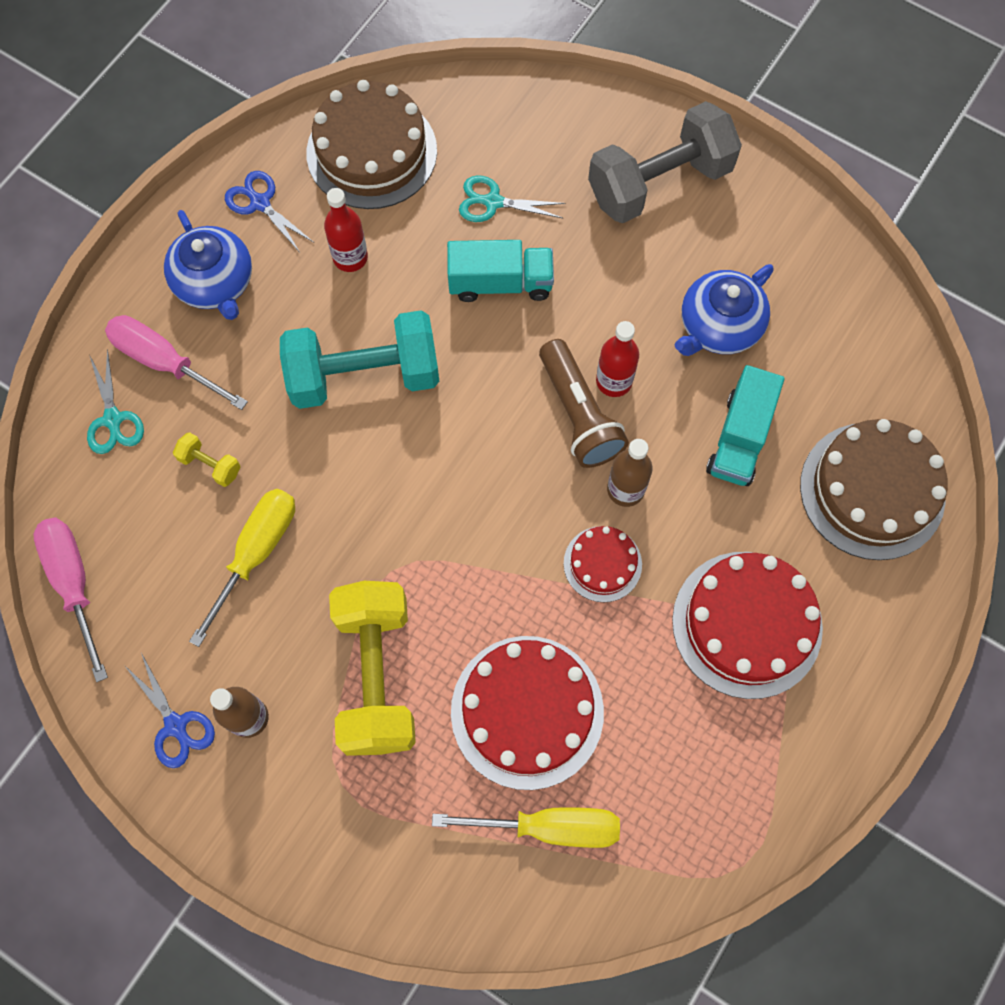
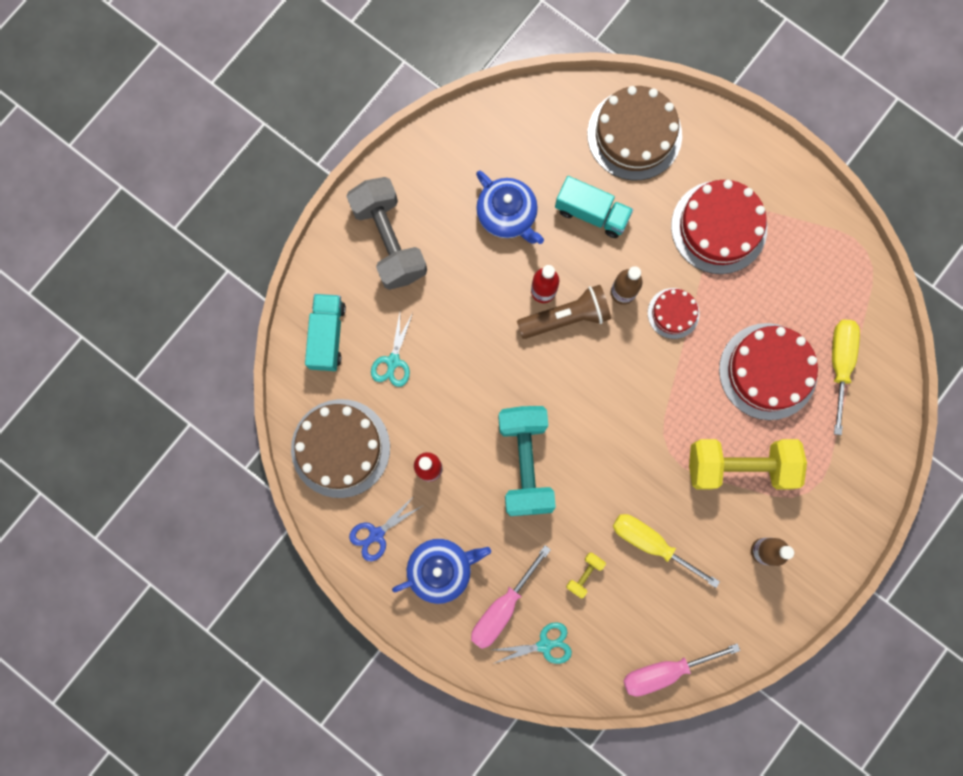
camera: 85 degrees left, 10 degrees up
(176, 726) = (766, 599): blue scissors -> none
(500, 283) = (460, 362): turquoise truck -> turquoise truck (327, 336)

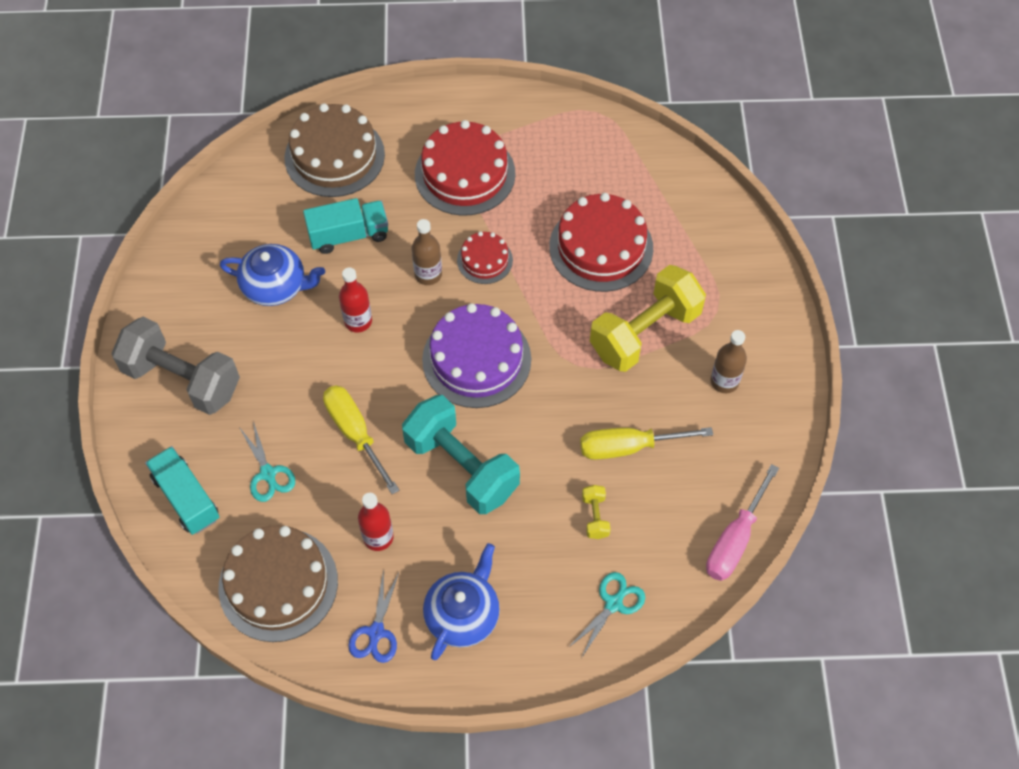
camera: 40 degrees left, 20 degrees down
(503, 607) = (547, 601): pink screwdriver -> none
(566, 317) = (396, 327): brown flashlight -> none
(602, 389) = (476, 359): none -> purple cake
(839, 365) = (652, 203): yellow screwdriver -> yellow screwdriver (355, 434)

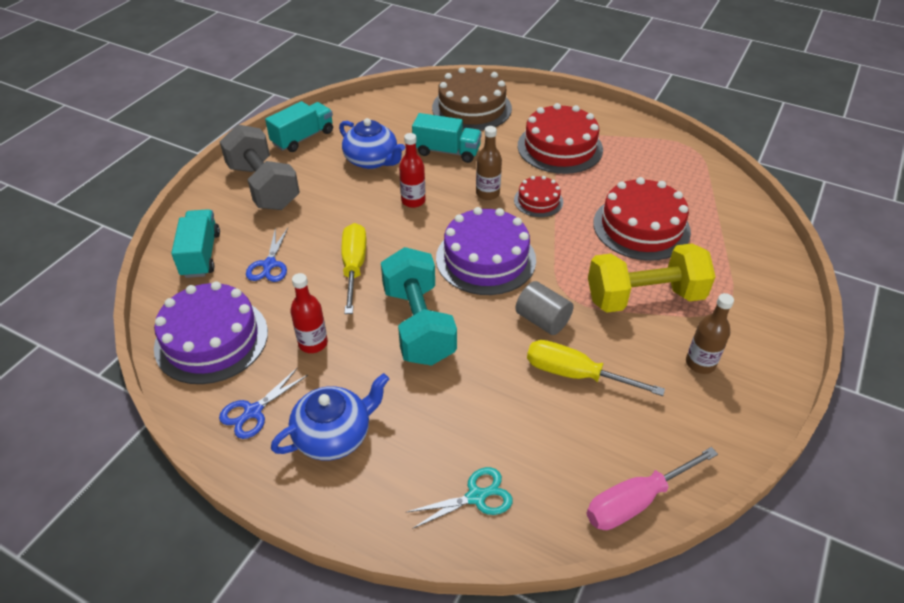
camera: 30 degrees right, 15 degrees down
(172, 290) = (303, 138): none -> turquoise truck
(268, 474) = (269, 265): turquoise scissors -> blue scissors
(278, 584) = (211, 339): brown cake -> purple cake
(569, 404) = (542, 320): none -> grey cylinder
(595, 517) = (508, 415): yellow dumbbell -> none

